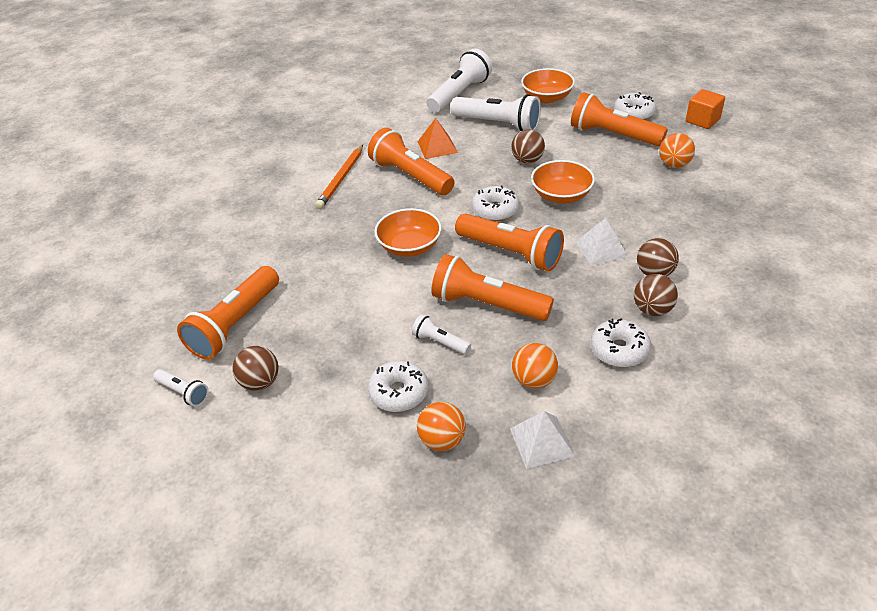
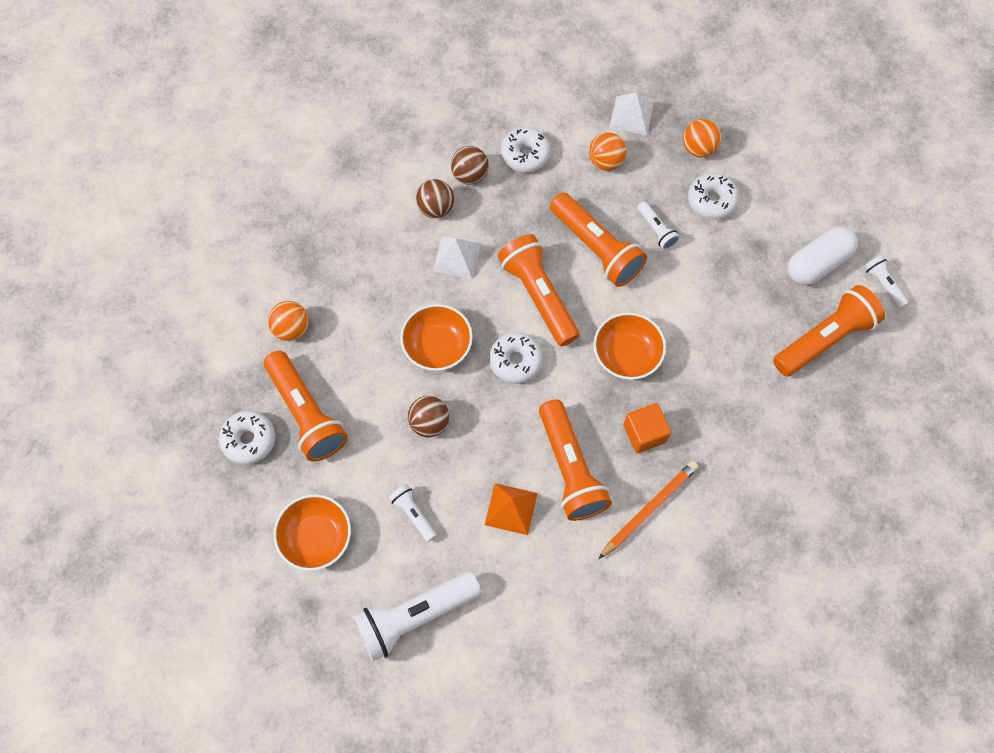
camera: 155 degrees left, 25 degrees up
(260, 382) = (817, 264): brown ball -> white capsule
(498, 124) = (413, 514): white flashlight -> white flashlight, size x0.49
(702, 120) = (192, 382): orange cube -> orange cube (644, 433)

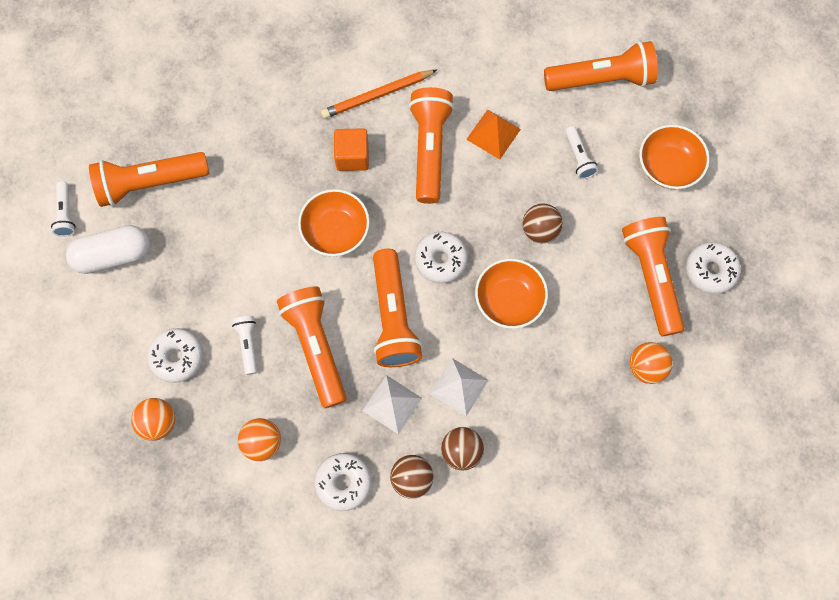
camera: 160 degrees left, 5 degrees up
(415, 616) = (601, 79): white flashlight -> orange flashlight
(631, 115) = (209, 490): white pyramid -> white pyramid (392, 404)

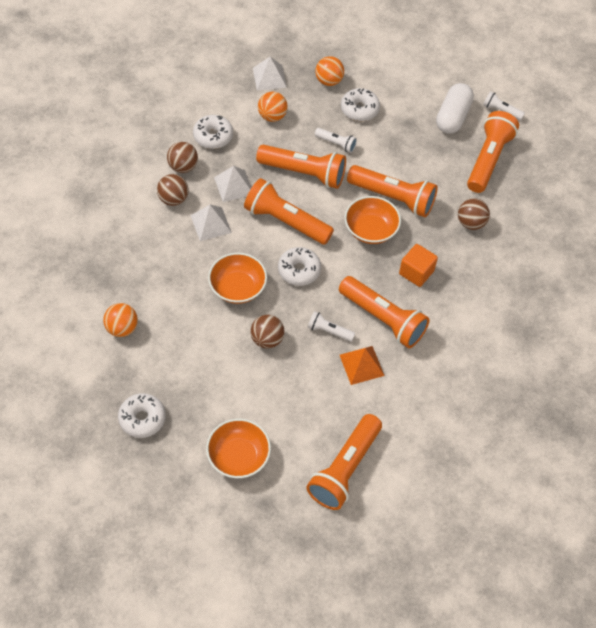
camera: 125 degrees right, 15 degrees down
(205, 493) = (269, 77): none -> white pyramid
(250, 147) = (471, 223): none -> brown ball
(377, 95) = (452, 317): orange pencil -> none
(578, 157) = (297, 404): white flashlight -> white flashlight (329, 331)
(651, 277) = (173, 379): orange flashlight -> orange flashlight (393, 198)

